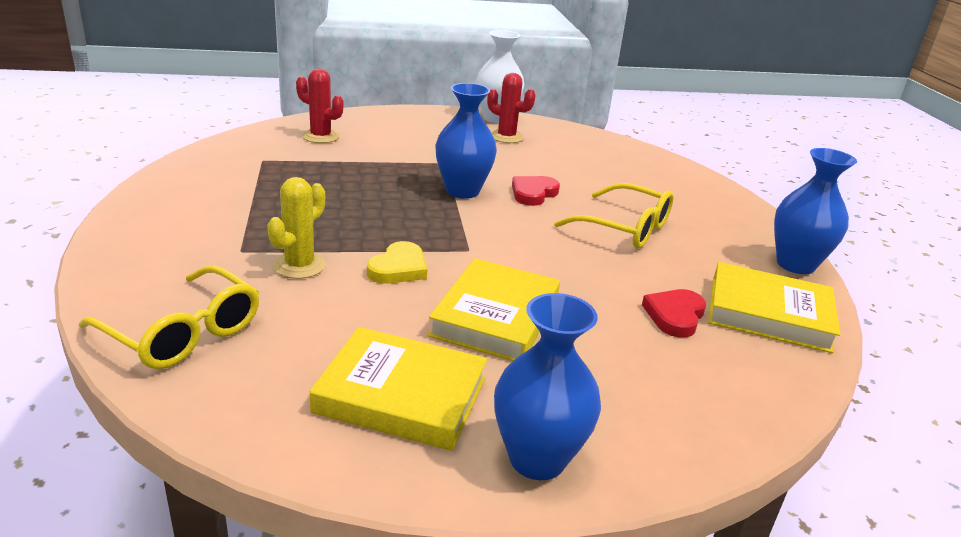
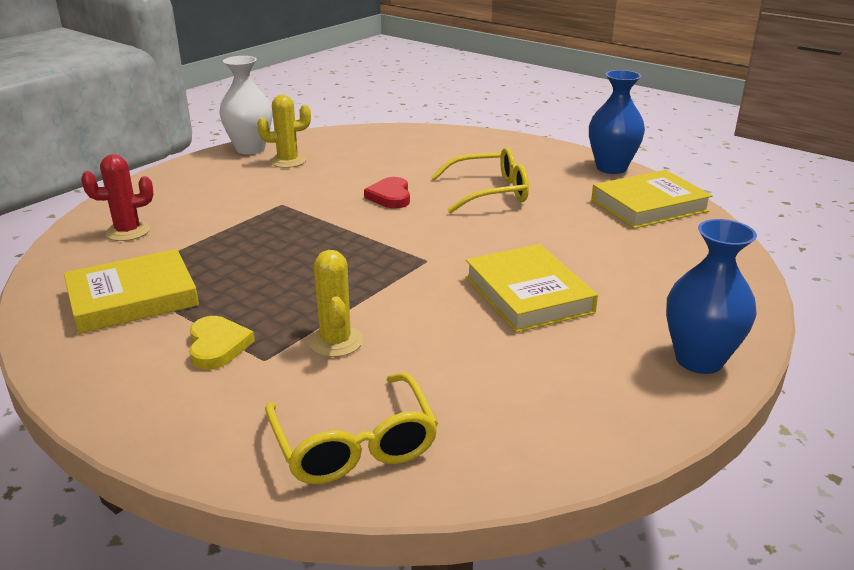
camera: 40 degrees left, 0 degrees up
(183, 332) = (354, 444): yellow glasses -> yellow glasses turned 75 degrees clockwise
(398, 268) = (408, 300): yellow heart -> yellow heart (217, 346)
(401, 395) = (573, 378): yellow book -> yellow book (133, 298)
(462, 191) = (339, 219): blue vase -> none
(506, 137) = (288, 161): red cactus -> yellow cactus
(675, 316) = (612, 234): red heart -> none

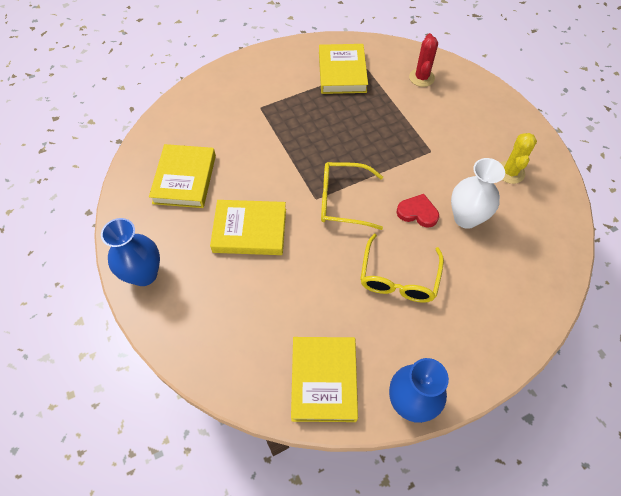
camera: 115 degrees right, 30 degrees up
(217, 346) = (281, 94): yellow heart -> none
(250, 149) = (544, 156): white vase -> white vase (466, 218)
(335, 341) = (258, 134): yellow cactus -> none
(354, 444) = (185, 121): yellow glasses -> yellow glasses (343, 201)
(496, 387) = (184, 179): none -> yellow book

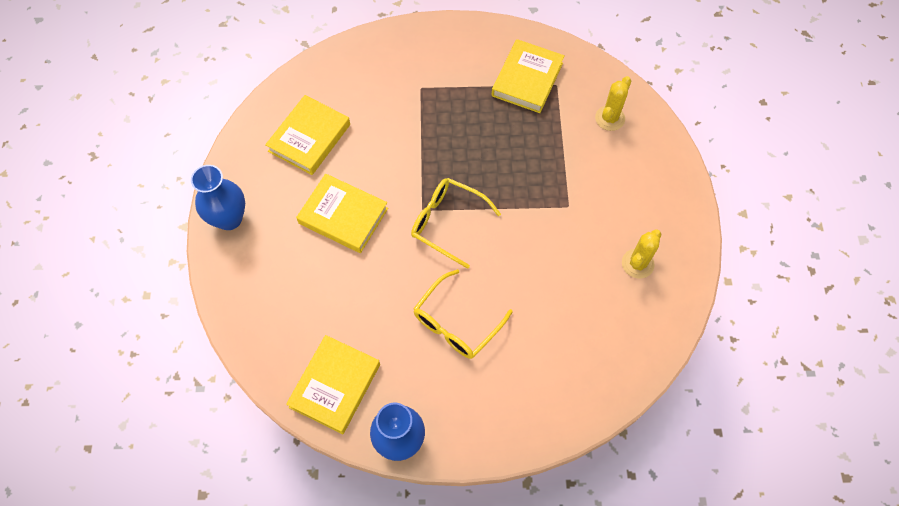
camera: 25 degrees right, 5 degrees up
(417, 212) = (514, 266): red heart -> none
(421, 78) = (610, 118): red cactus -> yellow cactus
(466, 218) = (559, 292): white vase -> none

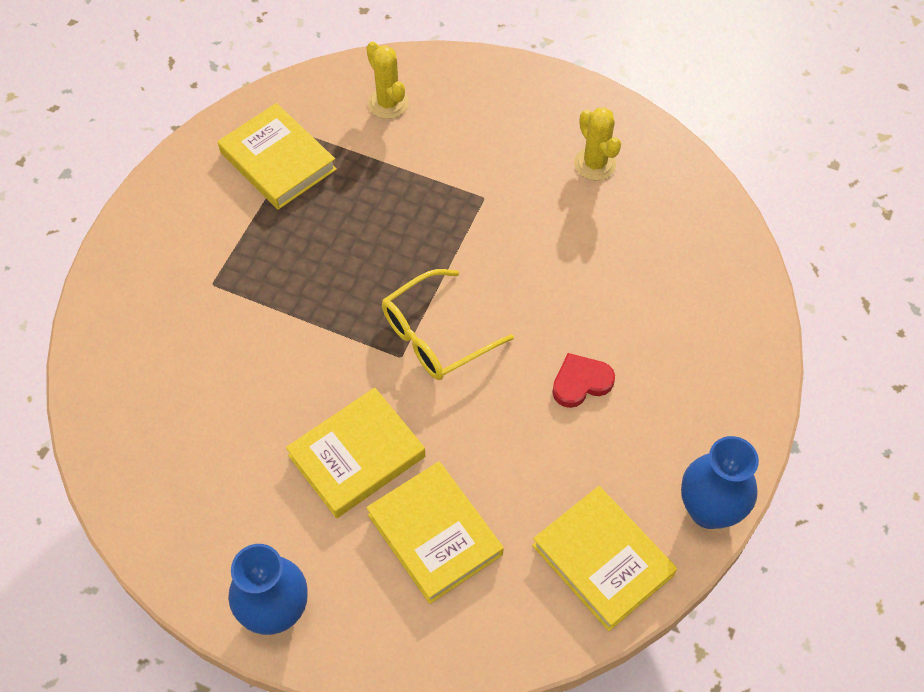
camera: 65 degrees left, 5 degrees down
(309, 138) = (205, 453): yellow book -> yellow book (434, 535)
(456, 323) = (581, 382): yellow glasses -> red heart

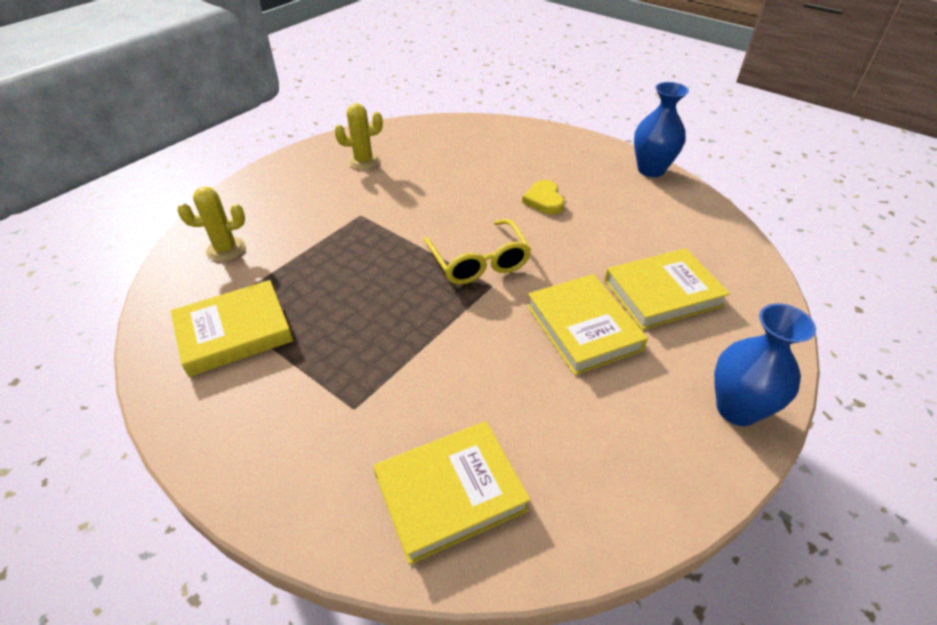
camera: 75 degrees left, 15 degrees down
(581, 382) = (544, 200): red heart -> yellow heart
(602, 560) = (686, 217): yellow book -> yellow book (450, 493)

